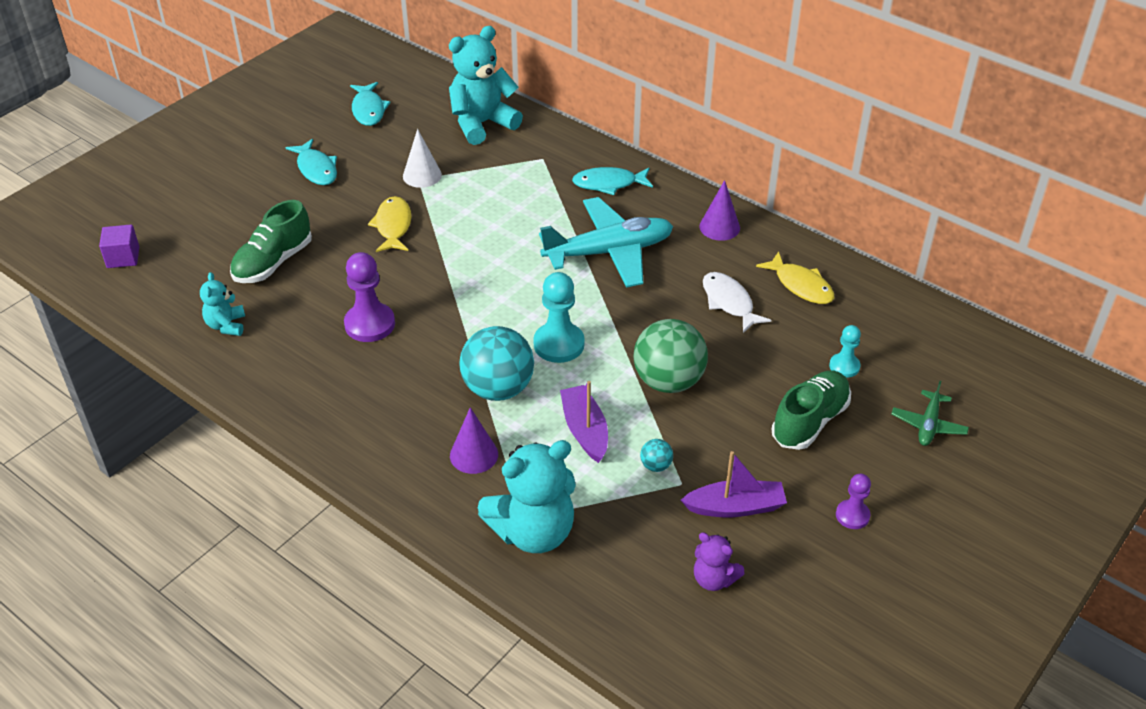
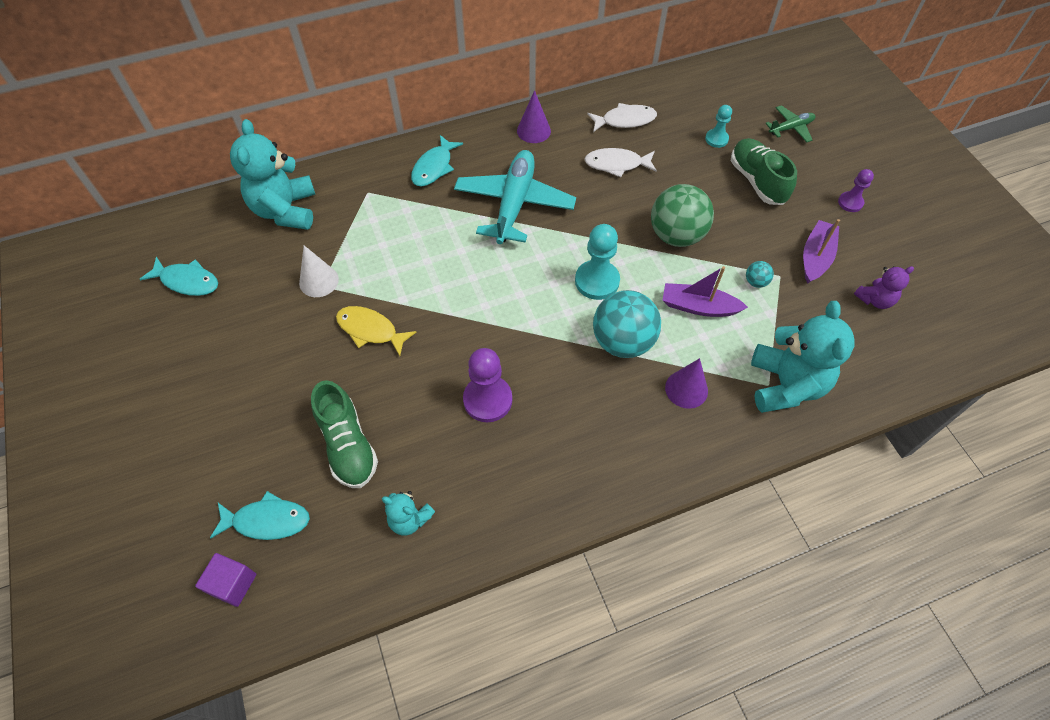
camera: 60 degrees left, 15 degrees up
(316, 169) = (238, 357): turquoise fish -> turquoise fish (267, 520)
(800, 285) = (625, 120): yellow fish -> white fish
(928, 425) = (791, 128): green plane -> green plane turned 75 degrees counterclockwise

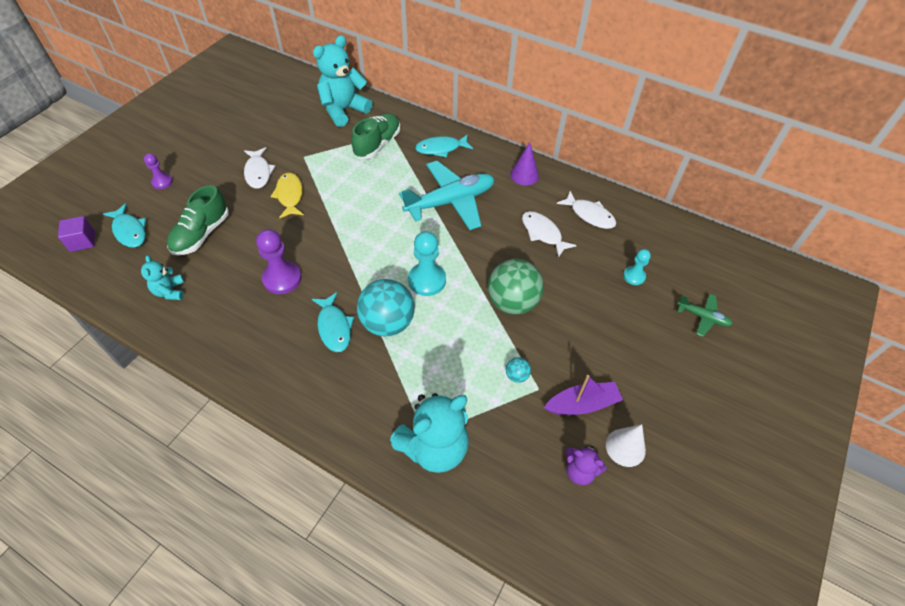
camera: 50 degrees right, 5 degrees down
(187, 281) = (260, 106): turquoise fish -> turquoise fish (334, 327)
(302, 341) = (258, 172): none -> white fish
(319, 281) = (306, 153): white cone -> white cone (625, 447)
(686, 389) = (377, 383): purple cone -> none
(698, 307) = (458, 351): purple boat -> none
(757, 181) = (620, 324): green shoe -> green shoe (377, 144)
(850, 203) = (668, 400): purple pawn -> purple pawn (162, 182)

